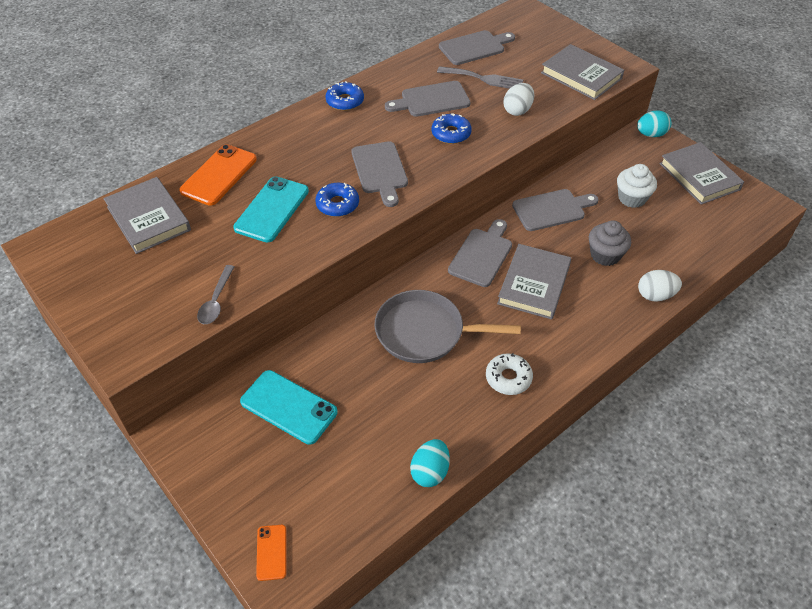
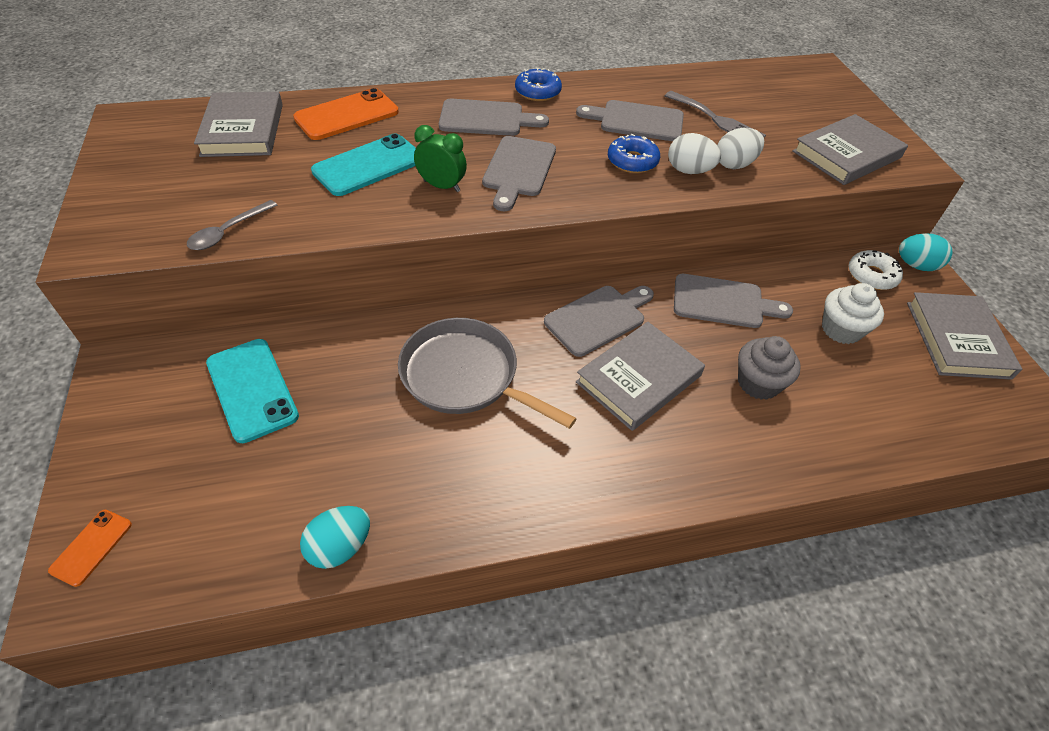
camera: 25 degrees right, 0 degrees up
(337, 204) = (441, 186): blue donut -> green clock
(474, 47) = (729, 86): grey cutting board -> grey cutting board (486, 119)
(508, 378) = (524, 478): white donut -> white donut (871, 276)
(581, 76) = (846, 155): grey book -> grey book turned 75 degrees clockwise
(655, 295) = (797, 463): white egg -> white egg (689, 171)

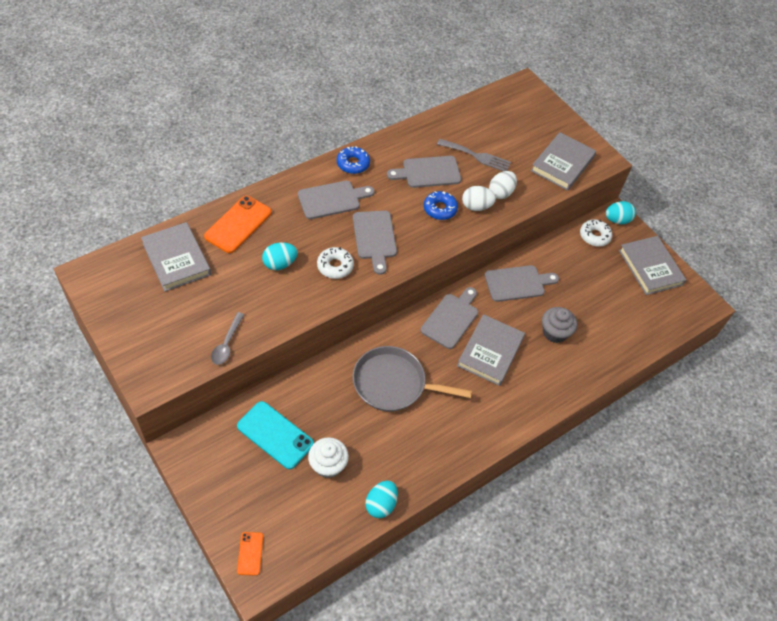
camera: 25 degrees left, 5 degrees up
(368, 165) = (280, 264): turquoise phone -> turquoise egg
(441, 186) = (335, 266): green clock -> white donut
(841, 329) = (588, 281): white cupcake -> white cupcake (328, 465)

